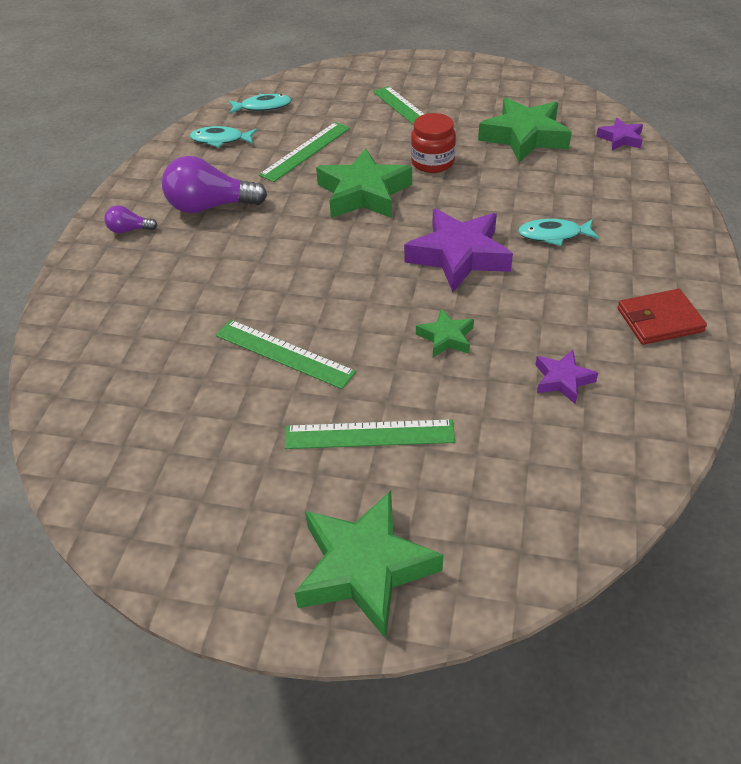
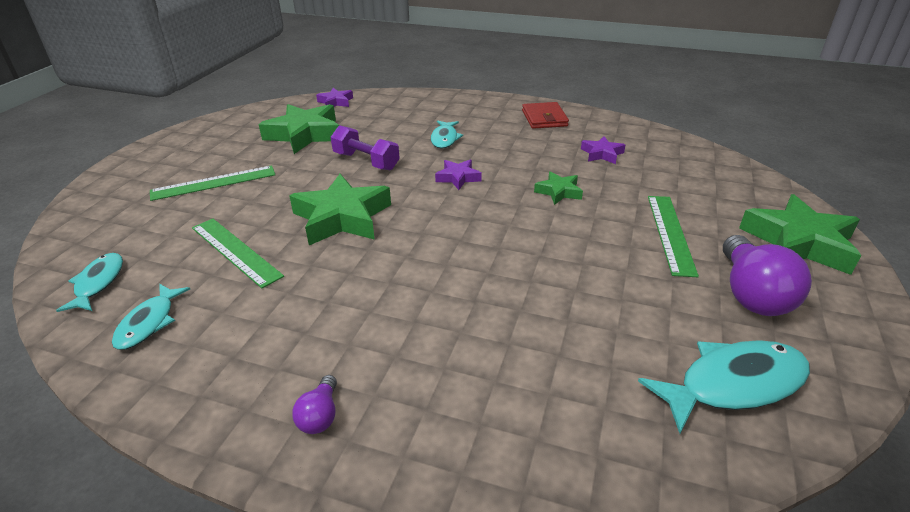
camera: 85 degrees left, 10 degrees down
(131, 452) = (733, 384): none -> turquoise fish
(210, 206) = (306, 330): purple light bulb -> purple light bulb (751, 294)
(284, 353) = (578, 275): green ruler -> none
(432, 162) = (313, 178): red jar -> none
(458, 256) = (458, 178): purple star -> purple star, size x0.51
(476, 187) = (366, 161): none -> purple dumbbell

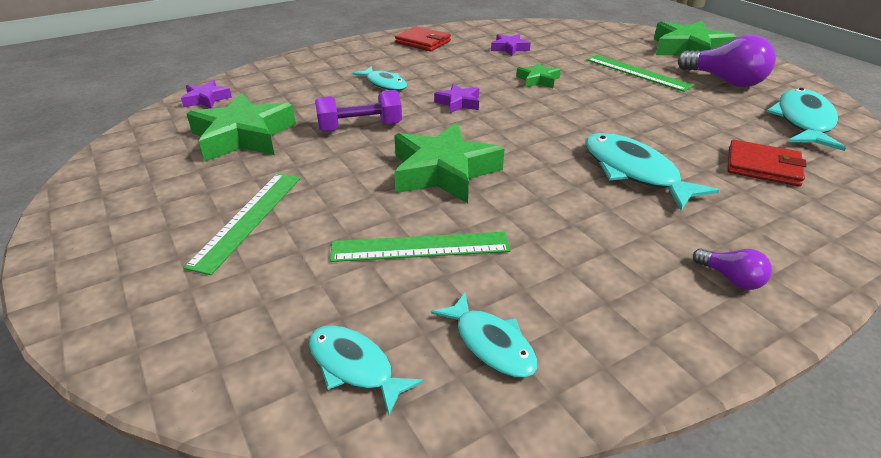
camera: 50 degrees left, 0 degrees up
(448, 303) = (634, 172): none -> turquoise fish
(564, 381) = (763, 166): none -> red wallet

